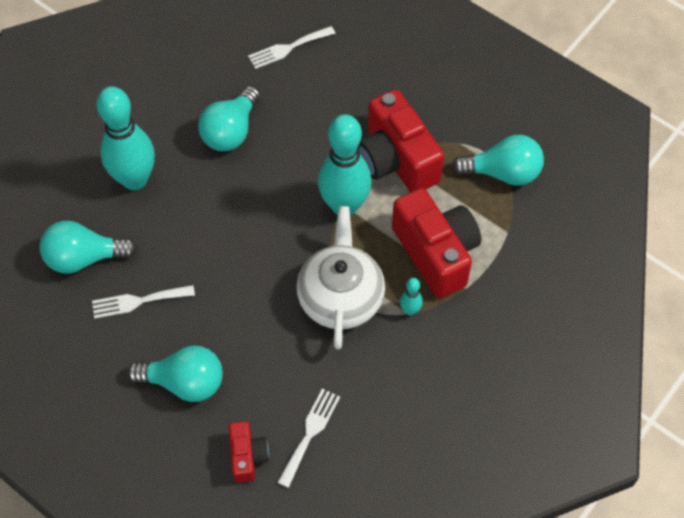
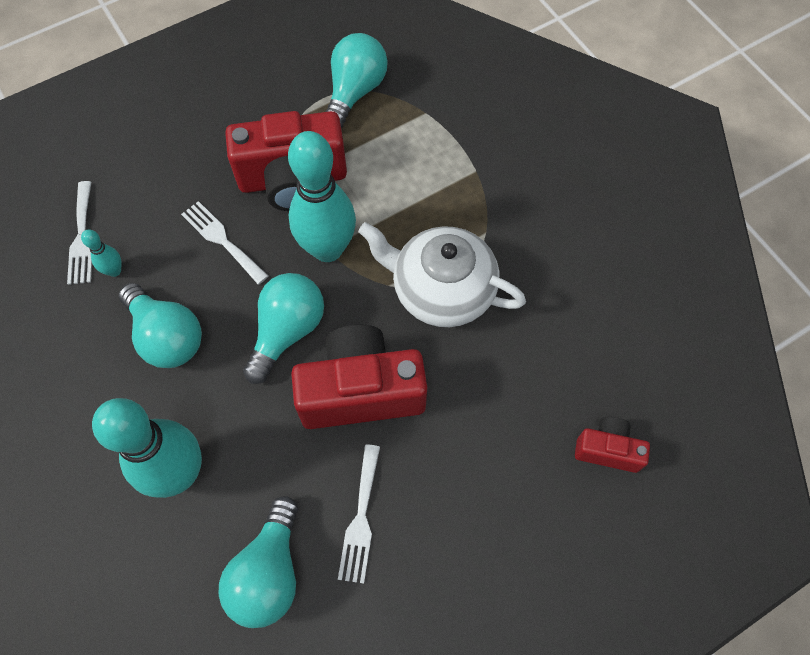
camera: 70 degrees left, 5 degrees up
(184, 382) = (492, 494): turquoise light bulb -> turquoise light bulb (287, 331)
(310, 433) = (597, 374): white fork -> white fork (222, 240)
(410, 310) = (483, 229): turquoise bowling pin -> turquoise bowling pin (114, 271)
(436, 253) = (424, 182): red camera -> red camera (361, 391)

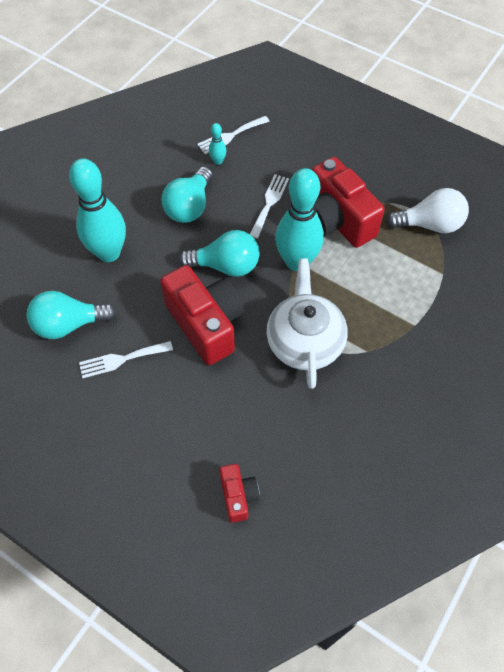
camera: 65 degrees right, 5 degrees down
(355, 92) = (429, 224): turquoise light bulb -> white light bulb

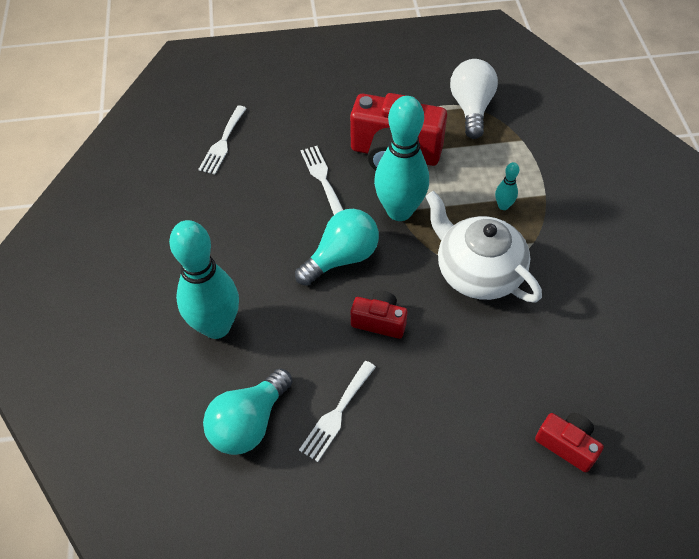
camera: 40 degrees left, 5 degrees down
(189, 206) = (251, 230): turquoise light bulb -> none
(206, 324) = (379, 321): red camera -> red camera, size x0.51
(218, 161) = (235, 172): turquoise bowling pin -> turquoise bowling pin (503, 206)
(429, 224) = (471, 108): white light bulb -> white light bulb turned 45 degrees counterclockwise

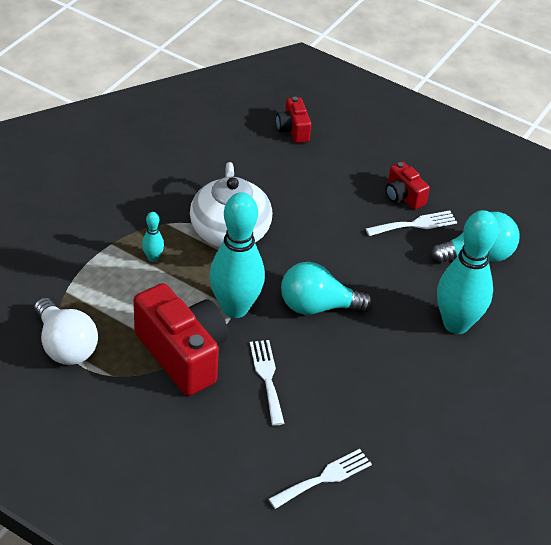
camera: 145 degrees left, 10 degrees down
(322, 178) = (267, 378): white fork -> white fork turned 150 degrees clockwise
(379, 321) = (334, 251): red camera -> red camera (403, 196)
(471, 108) = (65, 346): white light bulb -> white light bulb turned 75 degrees counterclockwise

